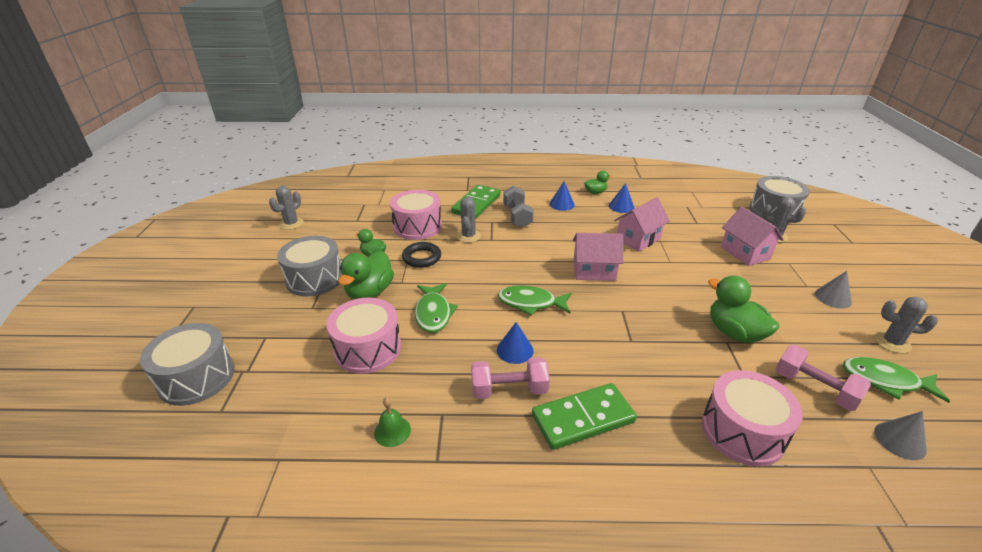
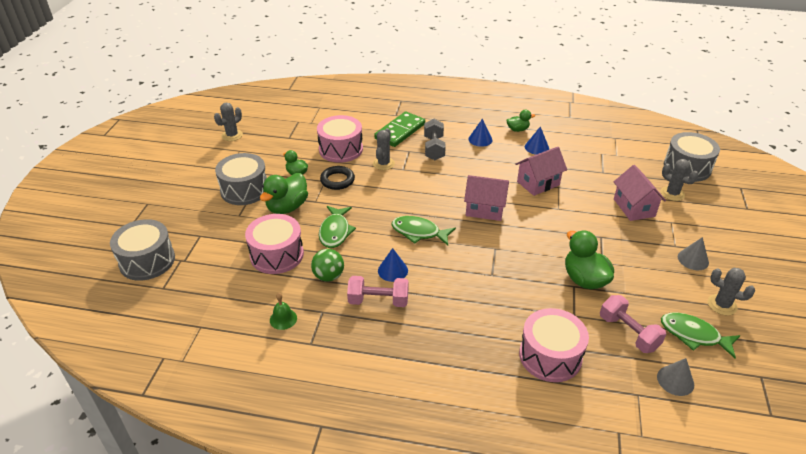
camera: 10 degrees right, 5 degrees up
(438, 367) = (328, 276): none -> green ball
(583, 418) = (428, 329): green domino -> none

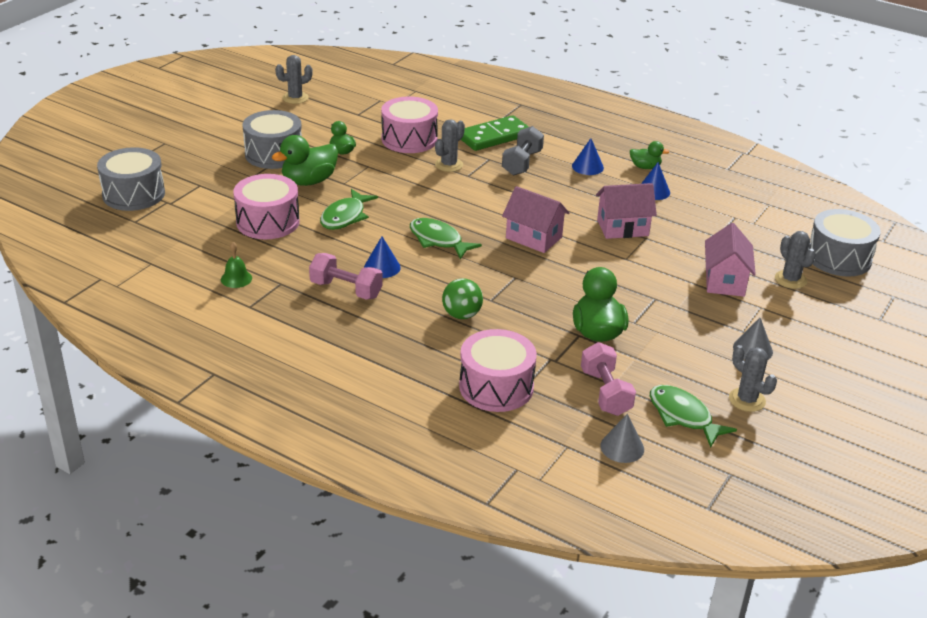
camera: 20 degrees right, 5 degrees down
(328, 276) = (309, 254): green ball -> green ball (461, 315)
(337, 180) = (383, 169): black ring -> none

